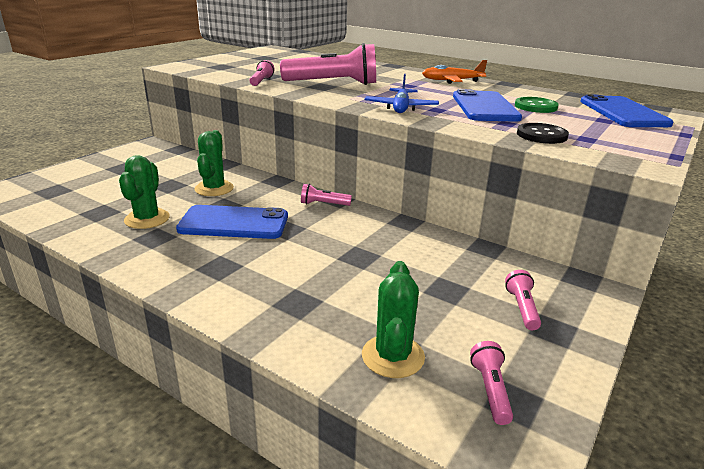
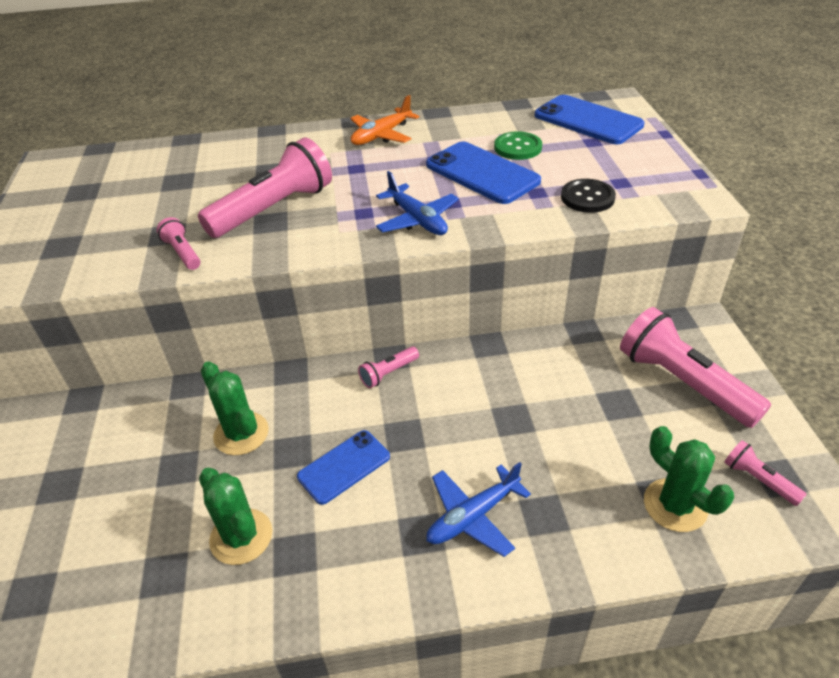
camera: 40 degrees left, 15 degrees up
(234, 223) = (344, 467): blue phone -> blue phone, size x0.65
(257, 278) = (473, 516): none -> blue plane
(522, 308) = (683, 382): pink flashlight -> pink flashlight, size x2.18

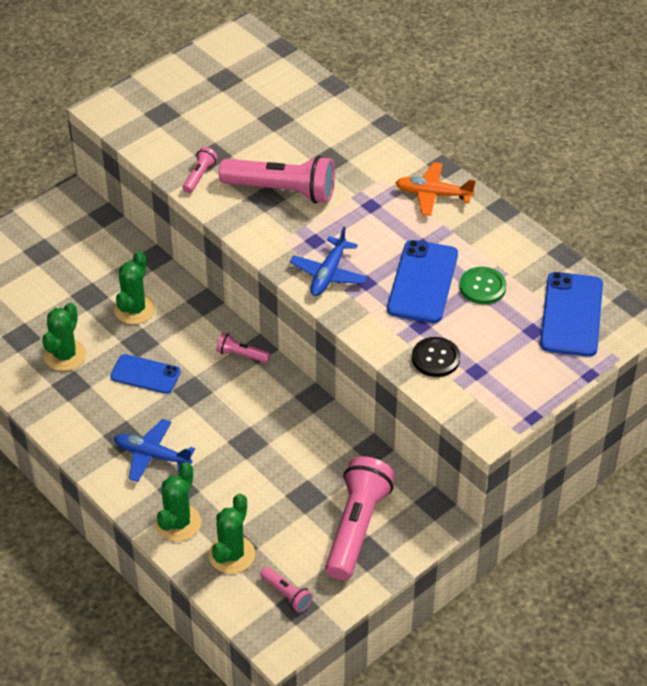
camera: 55 degrees right, 5 degrees up
(597, 538) = (178, 523): none -> green cactus
(758, 479) = (286, 594): pink flashlight -> pink flashlight turned 120 degrees clockwise

